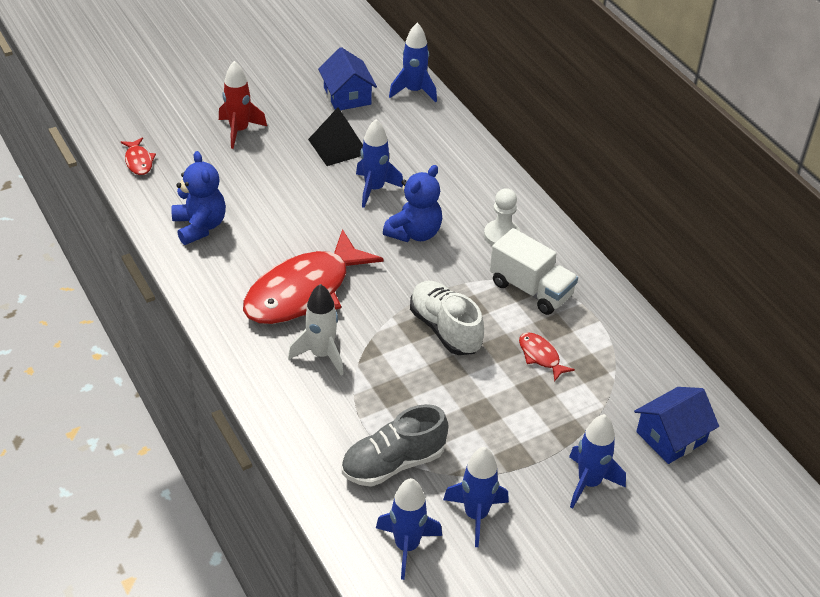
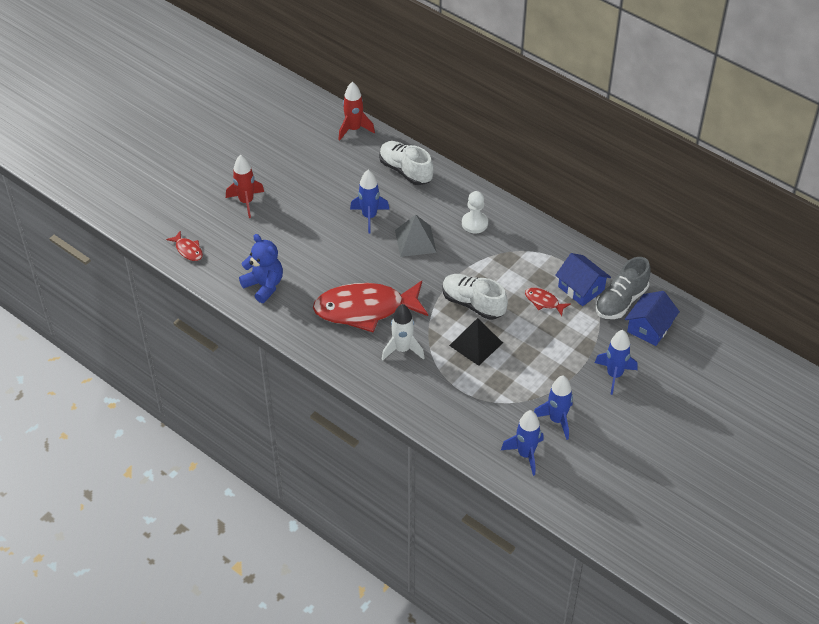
camera: 20 degrees left, 5 degrees up
(304, 292) = (365, 309): red fish -> red fish turned 60 degrees clockwise
(338, 146) = (325, 191): black pyramid -> black pyramid (476, 344)
(347, 96) = (308, 148): blue house -> blue house (581, 288)
(393, 463) = (489, 405): grey shoe -> grey shoe (621, 301)
(414, 91) = (354, 129): blue rocket -> red rocket
(414, 233) = (415, 241): blue teddy bear -> grey pyramid
(449, 152) = (405, 171): none -> white shoe
(531, 289) = (514, 256): white truck -> none

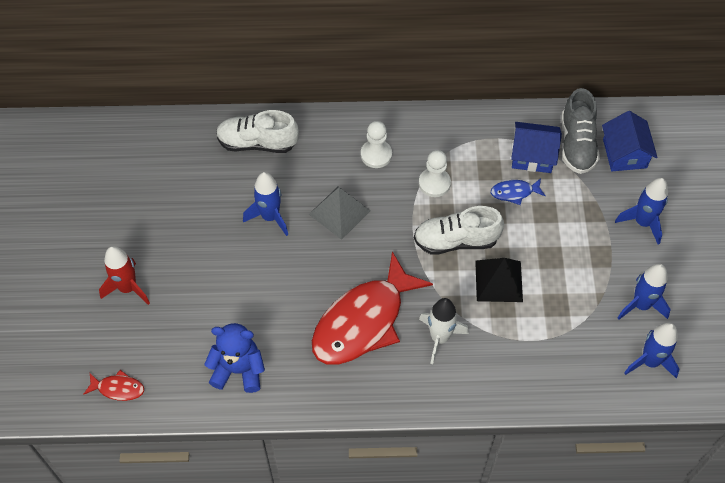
camera: 40 degrees left, 10 degrees up
(354, 129) = (162, 131): red rocket -> none
(495, 263) = (434, 183): none -> white pawn
(543, 302) = (514, 192): red fish -> blue fish

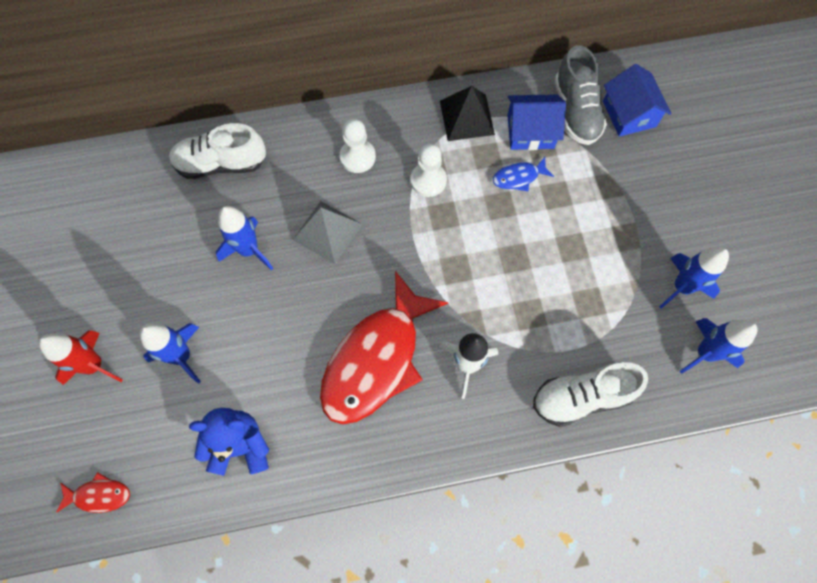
camera: 10 degrees left, 10 degrees up
(456, 241) = (464, 244): white shoe -> white shoe (581, 397)
(498, 281) = (520, 285): black pyramid -> black pyramid (467, 117)
(642, 222) = (664, 190): blue rocket -> blue rocket (182, 356)

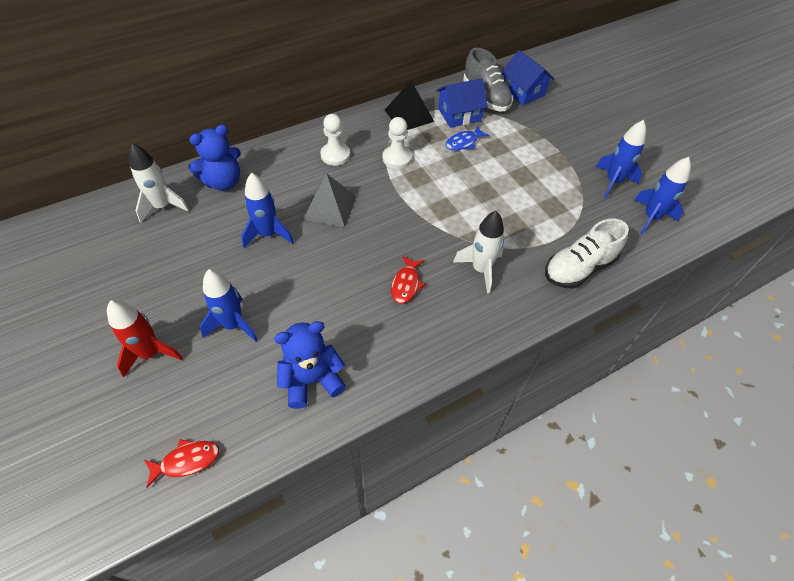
camera: 20 degrees left, 15 degrees down
(149, 181) = (163, 206): none -> white rocket
(221, 164) = (223, 182): white shoe -> blue teddy bear
(376, 360) = (406, 284): red fish -> red fish, size x0.41

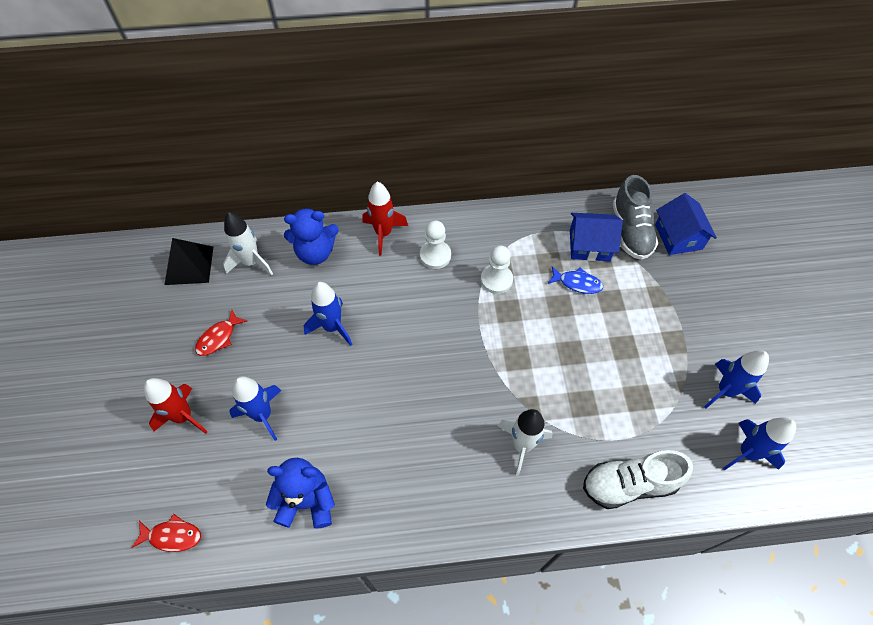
camera: 25 degrees right, 5 degrees up
(280, 151) = (383, 233): none -> red rocket
(330, 207) = (403, 317): grey pyramid -> none
(406, 284) = (439, 433): red fish -> red fish (218, 338)
(409, 115) = (533, 229): black pyramid -> black pyramid (189, 265)
(463, 142) = (577, 283): blue fish -> blue fish turned 150 degrees counterclockwise

